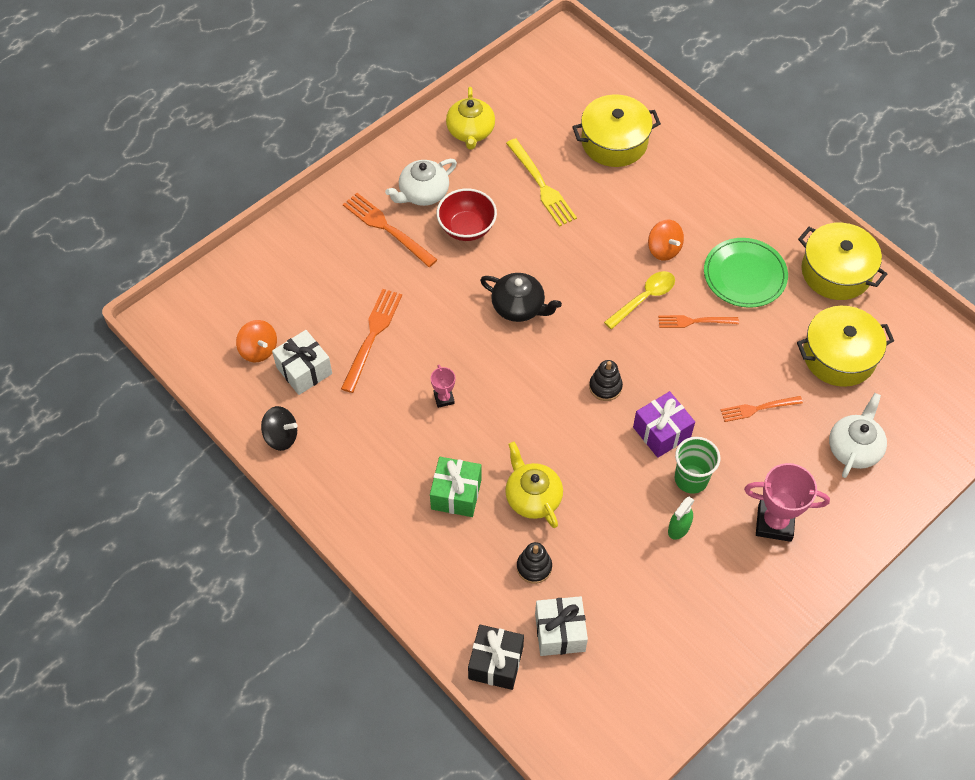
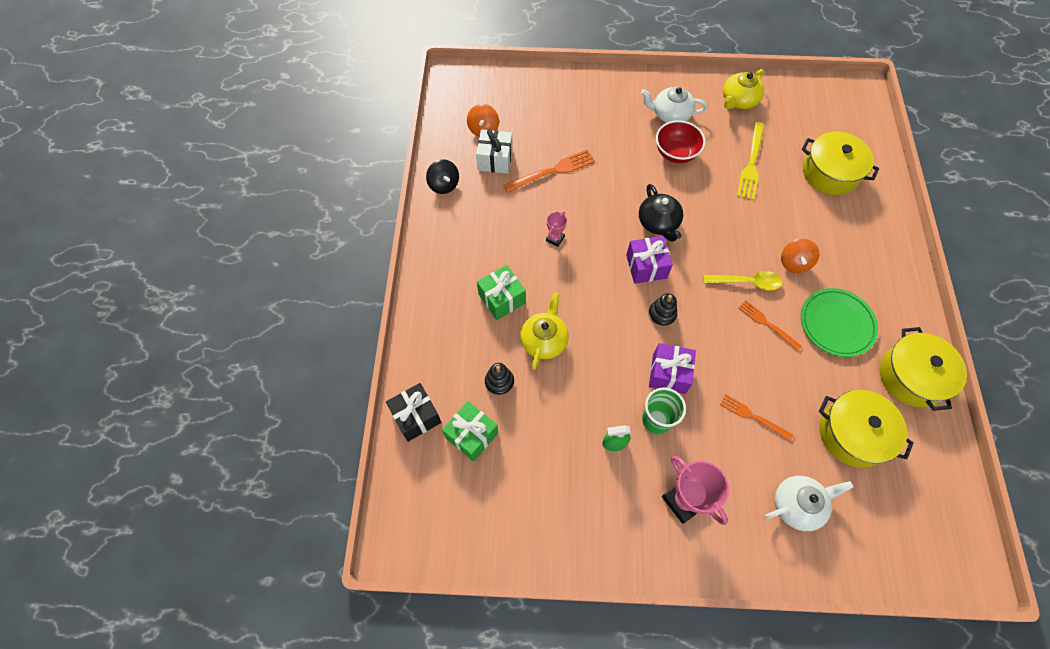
camera: 45 degrees right, 5 degrees up
(386, 228) = (627, 118): orange fork -> none
(549, 355) = (646, 266): none -> purple gift
(560, 632) = (472, 435): white gift -> green gift

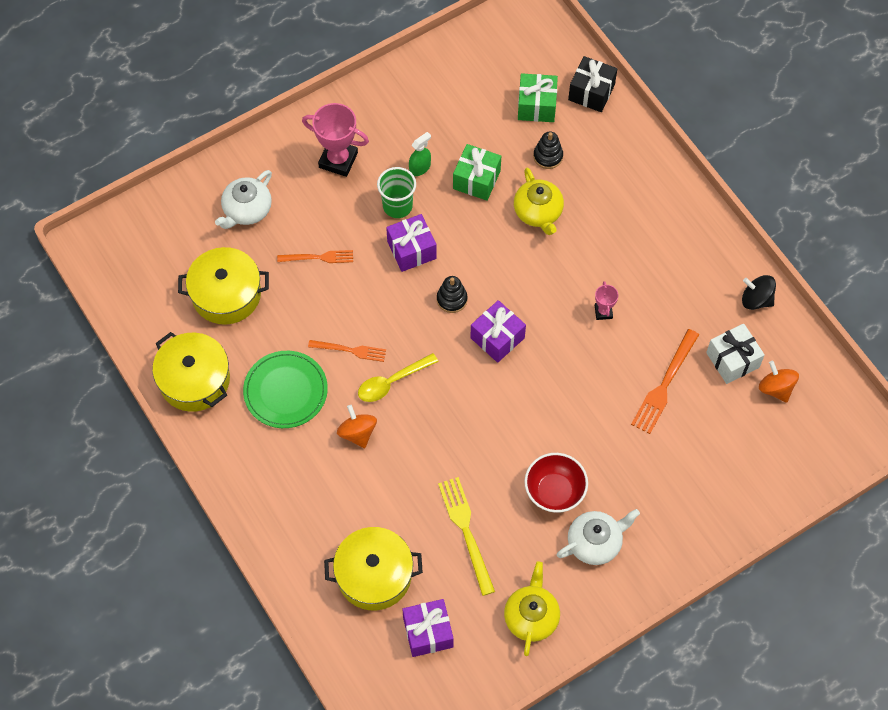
camera: 145 degrees right, 0 degrees up
(502, 299) = (604, 224): green gift -> green gift (476, 180)
(658, 223) = (516, 393): black teapot -> none
(811, 126) = (428, 632): none -> purple gift

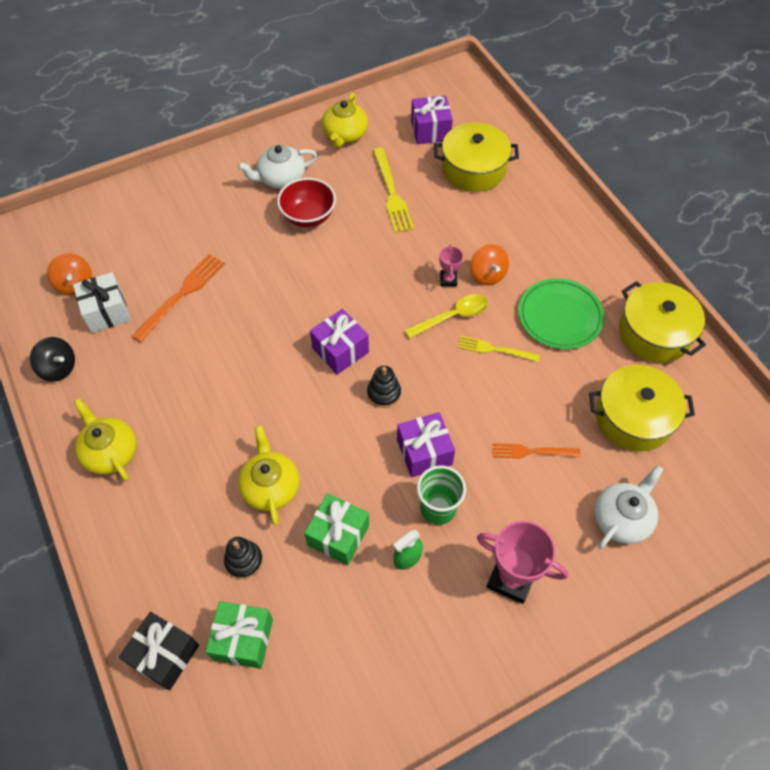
camera: 175 degrees left, 5 degrees down
(351, 350) = (494, 349): orange fork -> yellow fork
(603, 312) = (224, 368): pink trophy -> pink trophy (448, 280)
(681, 229) = (110, 452): none -> yellow teapot

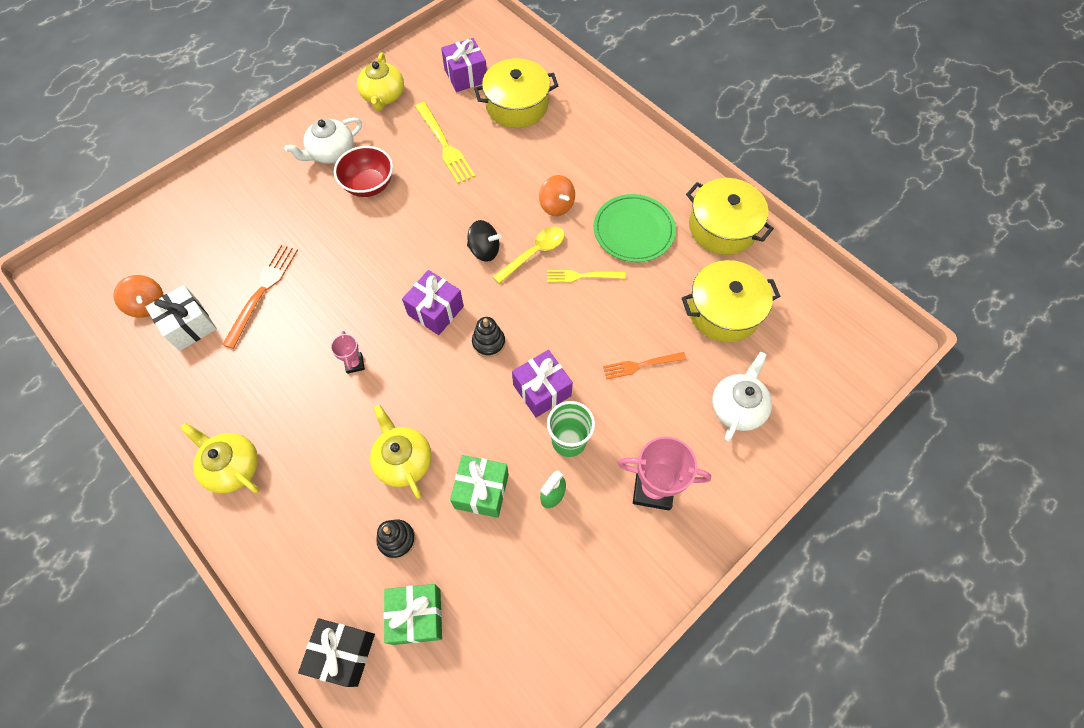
camera: 15 degrees left, 5 degrees up
(58, 368) = (154, 395): black spinning top -> black spinning top (484, 250)
(448, 280) = (521, 218): pink trophy -> pink trophy (354, 364)

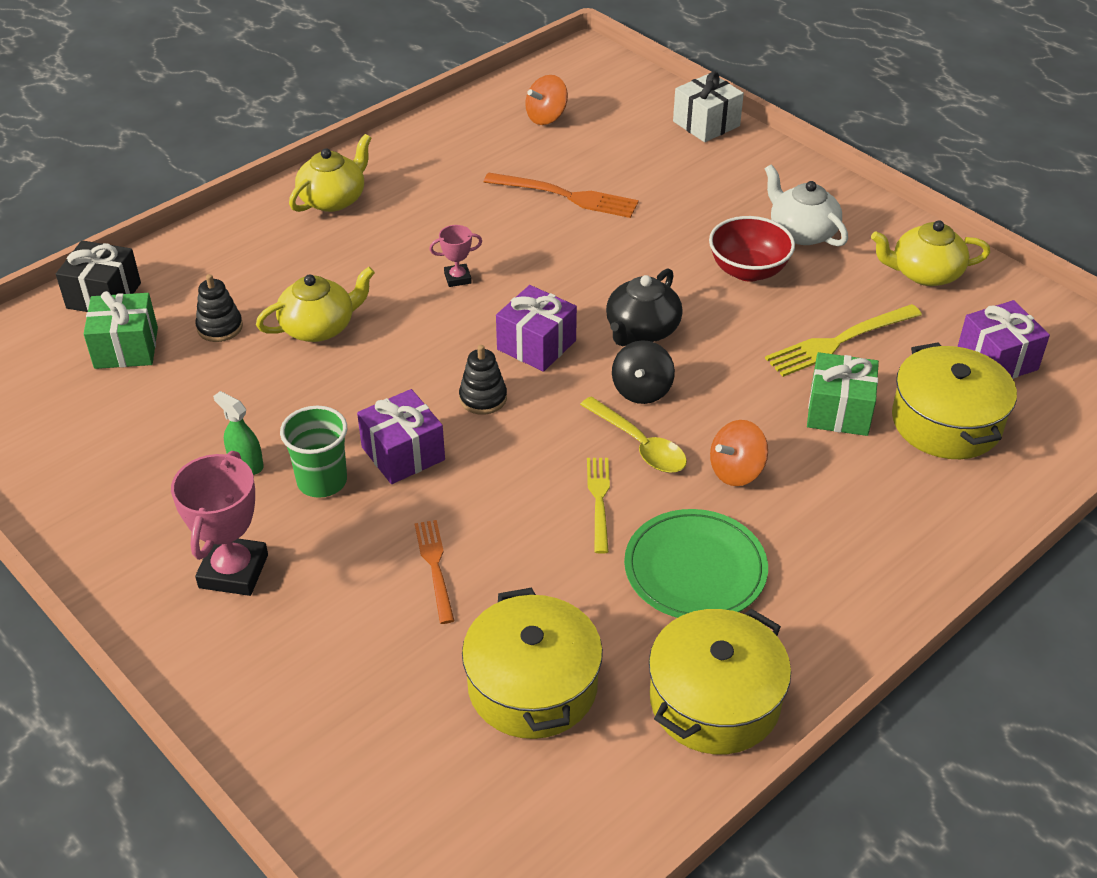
camera: 90 degrees right, 20 degrees down
(189, 325) = (517, 149): white gift -> white gift (706, 124)
(425, 248) = (642, 330): none -> black teapot
(481, 491) = (265, 397): green gift -> green gift (839, 411)
(737, 407) = (349, 687): white teapot -> none

